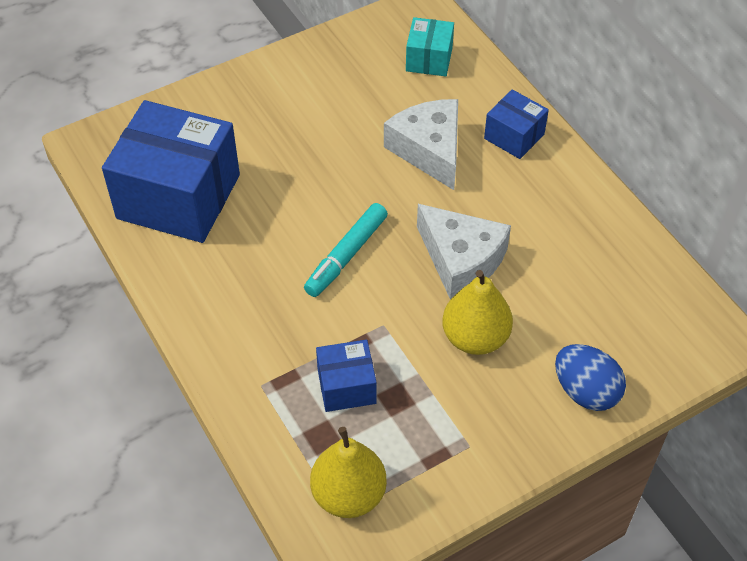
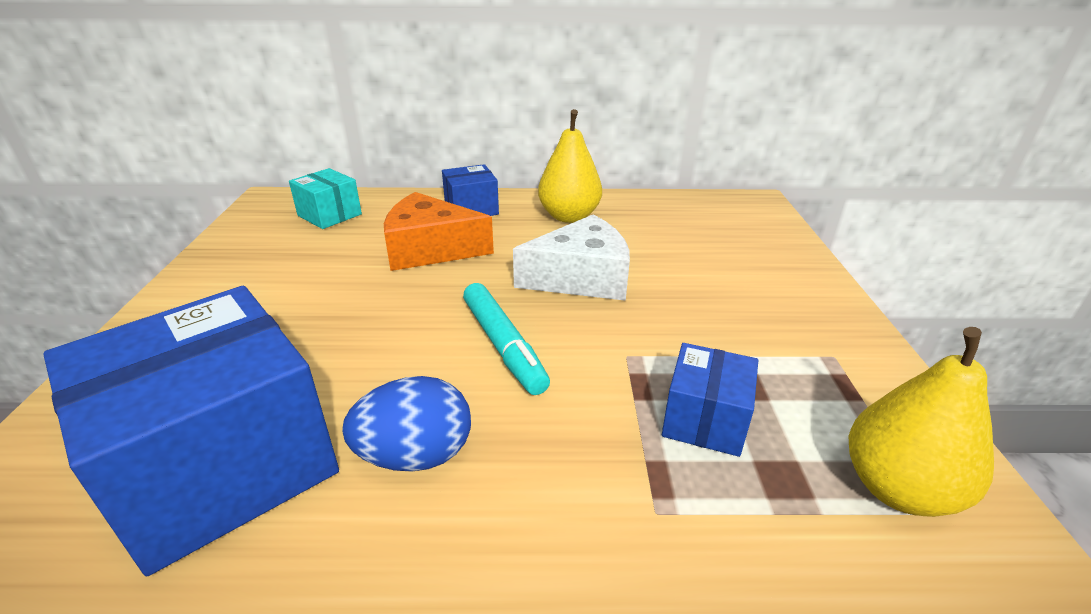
camera: 60 degrees left, 20 degrees down
(429, 150) = (430, 249): white cheese -> orange cheese
(475, 337) = (686, 303): yellow pear -> yellow pear (569, 216)
(585, 391) = (786, 269): blue egg -> blue egg (415, 455)

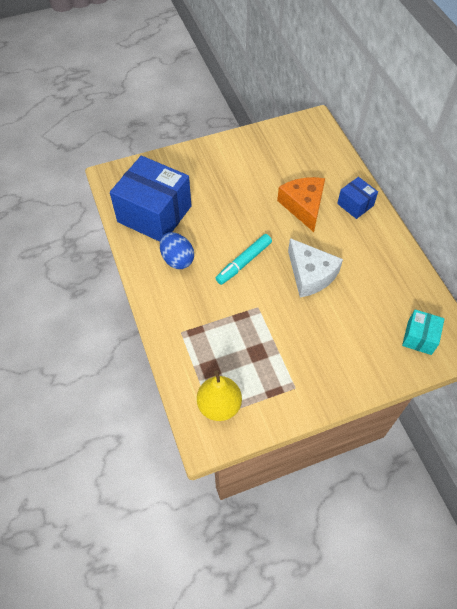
camera: 70 degrees right, 25 degrees up
(330, 215) = (313, 152): turquoise box -> turquoise box (419, 338)
(569, 216) = (373, 251): yellow pear -> none
(705, 420) = (230, 340): blue box -> none

